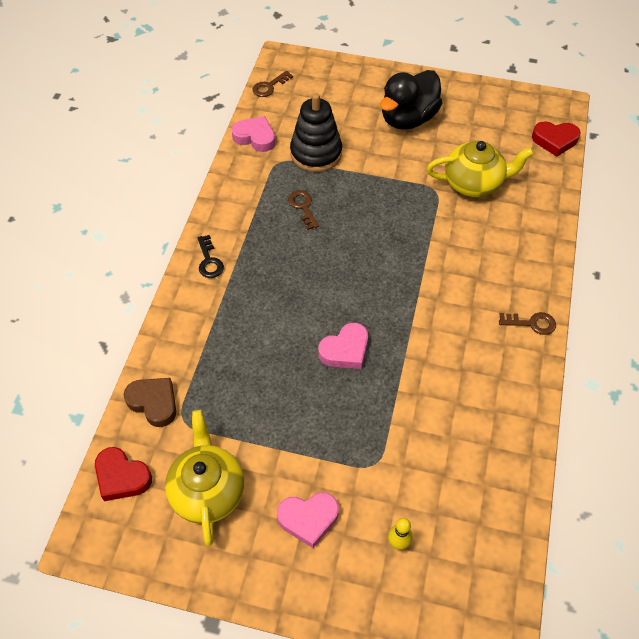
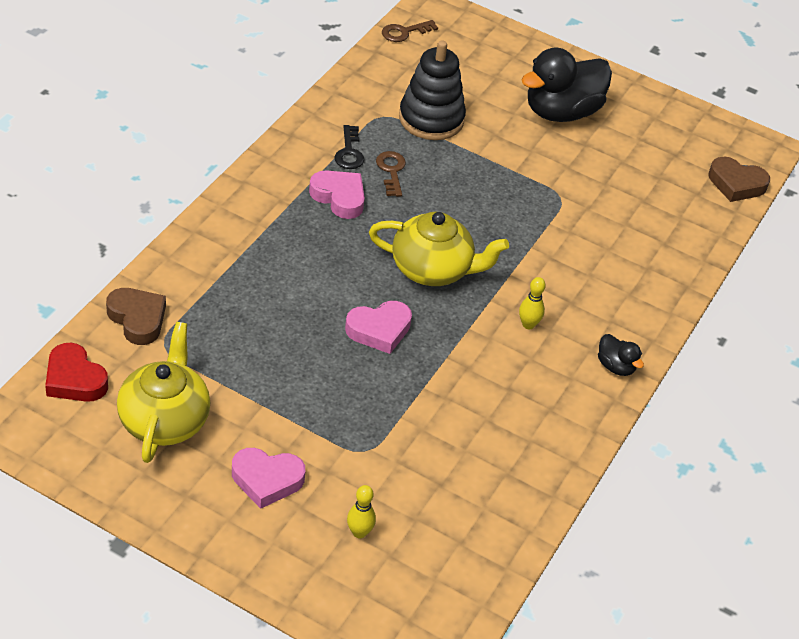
camera: 10 degrees right, 10 degrees down
(209, 261) = (257, 196): black key -> black key (349, 152)
(255, 137) = (364, 82): pink heart -> pink heart (339, 197)
(454, 308) = (528, 324): none -> yellow bowling pin
(474, 183) = (612, 202): yellow teapot -> yellow teapot (433, 269)
(532, 323) = (615, 366): brown key -> black duck
(554, 140) = (736, 184): red heart -> brown heart

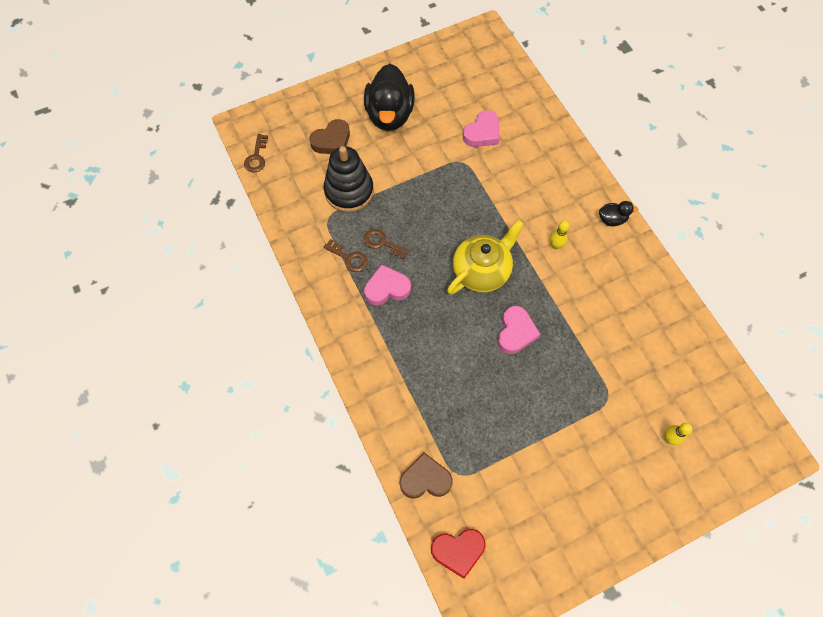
camera: 50 degrees left, 20 degrees up
(165, 420) = (524, 509): yellow teapot -> none
(267, 480) = (604, 471): pink heart -> pink heart (482, 133)
(349, 152) = (349, 258): black key -> brown key
(736, 184) = (505, 65): brown heart -> brown heart (332, 141)

